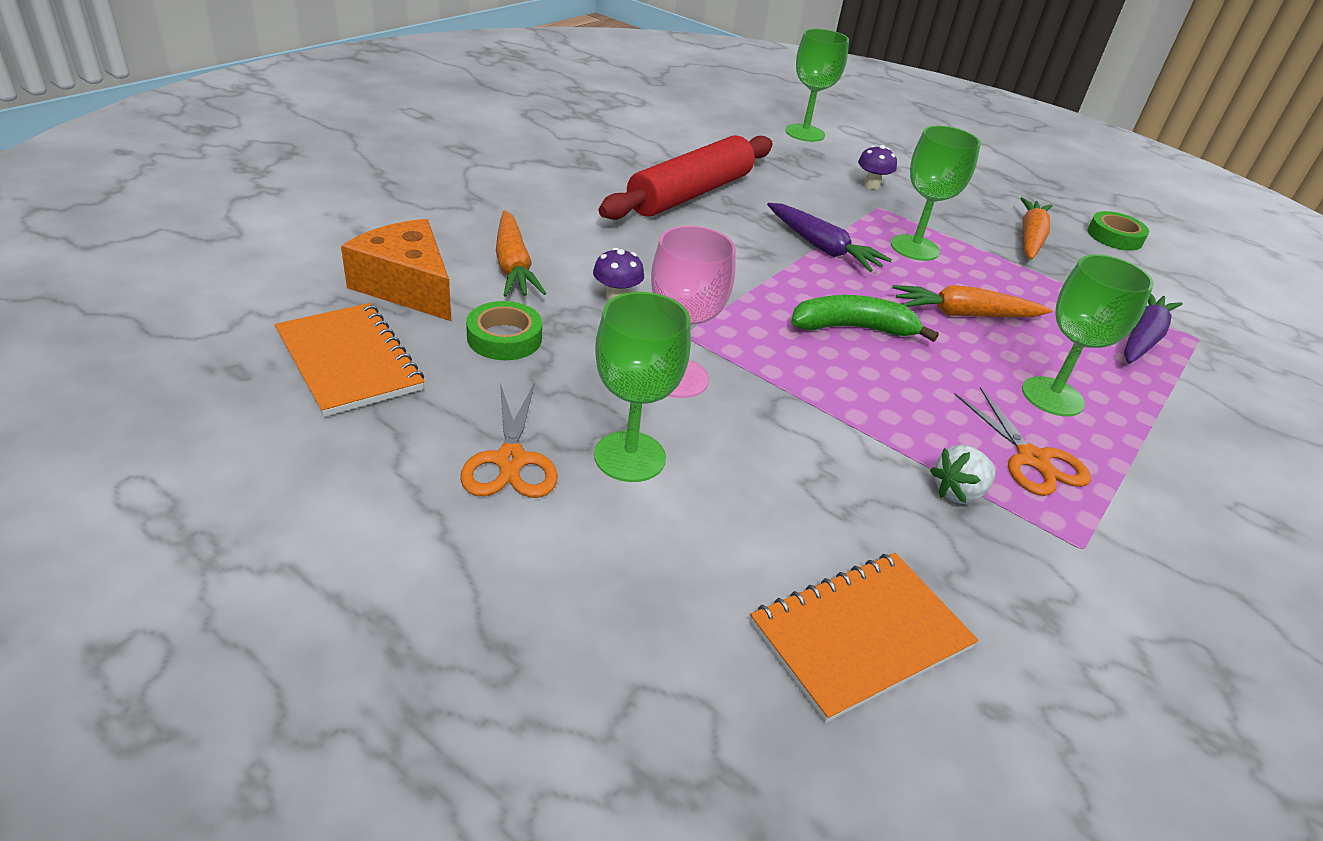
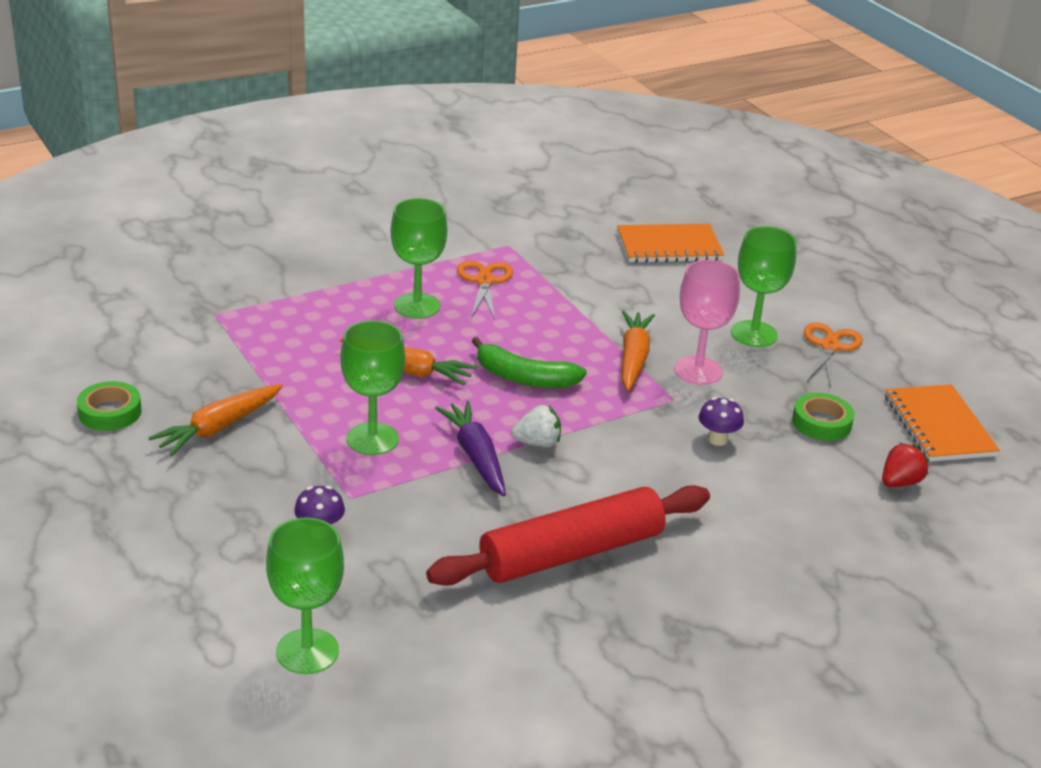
camera: 155 degrees left, 5 degrees down
(407, 286) = (900, 482): orange cheese -> red strawberry
(513, 266) = (802, 488): orange carrot -> orange carrot (633, 358)
(958, 492) = (555, 278): white strawberry -> white strawberry (537, 443)
(1142, 338) = (268, 324): purple carrot -> none

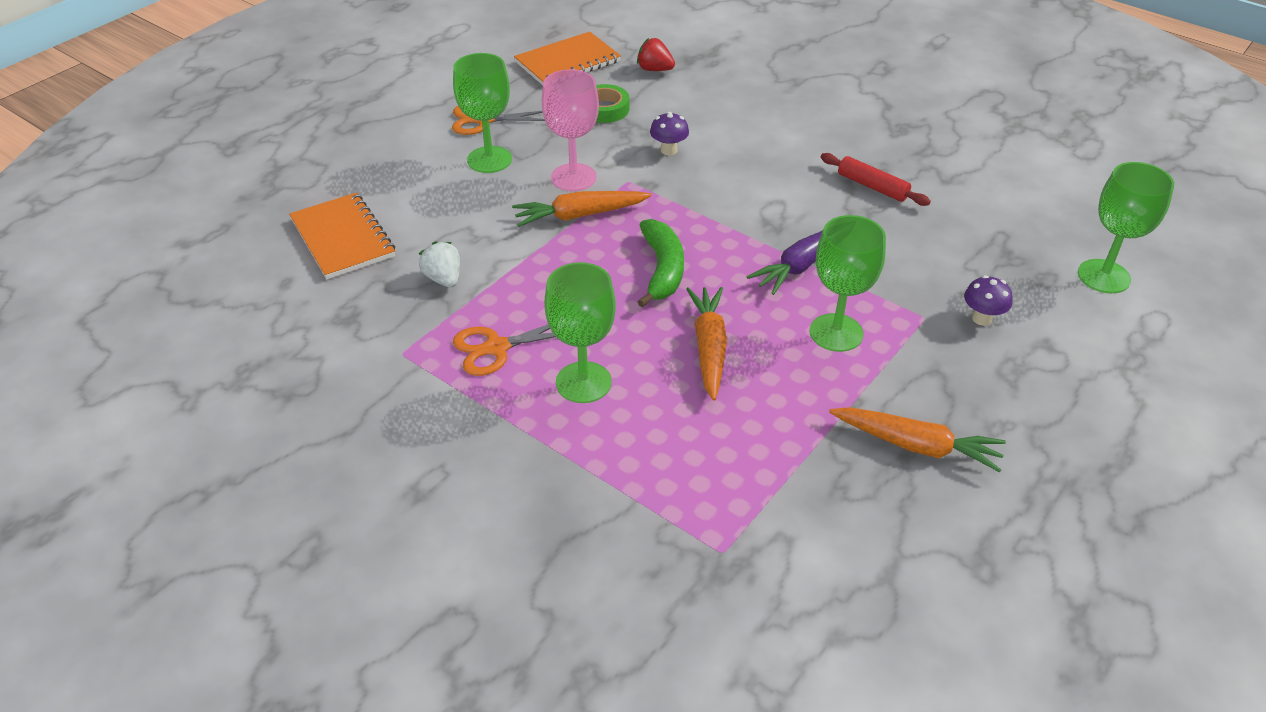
camera: 110 degrees left, 10 degrees up
(110, 412) = (973, 548): green tape -> none
(537, 443) = (754, 236): white strawberry -> white strawberry (444, 279)
(571, 553) = (872, 186): red rolling pin -> red rolling pin, size x0.49

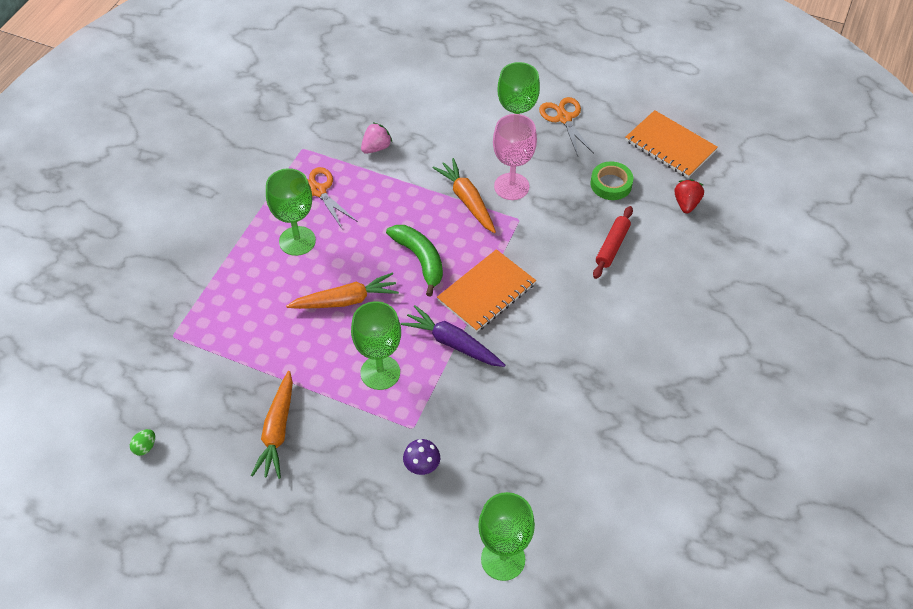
camera: 75 degrees right, 10 degrees up
(342, 238) = (401, 88): orange notebook -> orange notebook (486, 292)
(444, 279) = (376, 147): white strawberry -> pink strawberry
(662, 270) = (420, 260): green banana -> green banana turned 105 degrees counterclockwise
(669, 150) = (569, 235): purple mushroom -> none
(872, 186) = (572, 379): red rolling pin -> red rolling pin (612, 246)
(931, 607) = (145, 447): none -> green egg

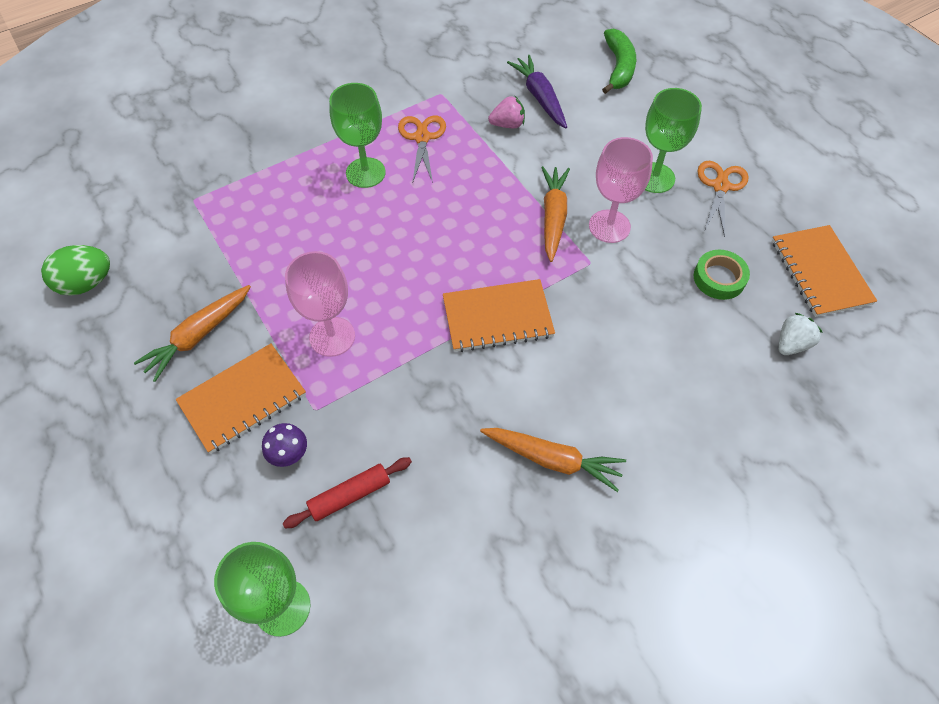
camera: 35 degrees right, 5 degrees up
(145, 447) = (86, 283): green egg -> green egg, size x2.09
(345, 300) = (360, 250): orange carrot -> orange carrot (552, 460)
(353, 452) = (243, 399): none -> orange notebook
(380, 372) = (332, 336): green goblet -> pink goblet
(420, 260) = (460, 250): green banana -> green banana (618, 67)
(453, 343) = (422, 349): purple carrot -> purple carrot (539, 97)
(612, 246) = (668, 344): red rolling pin -> red rolling pin (350, 496)
(686, 204) = (791, 344): red strawberry -> white strawberry

